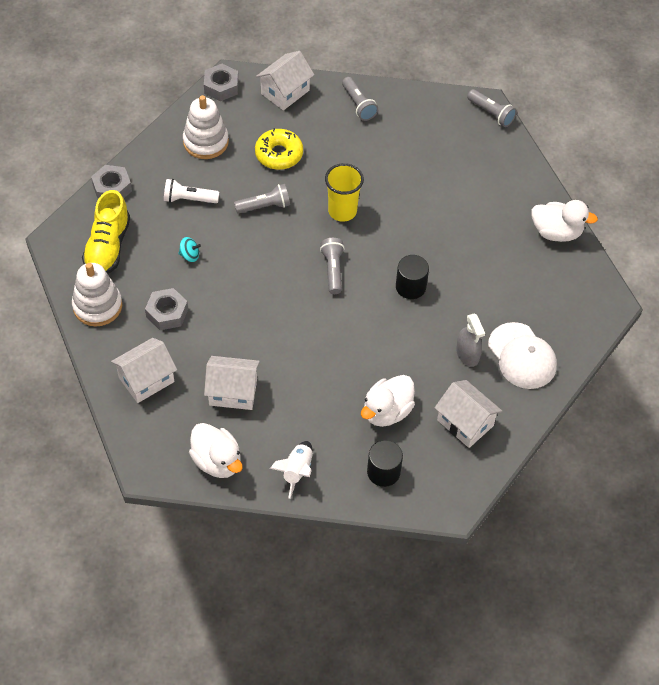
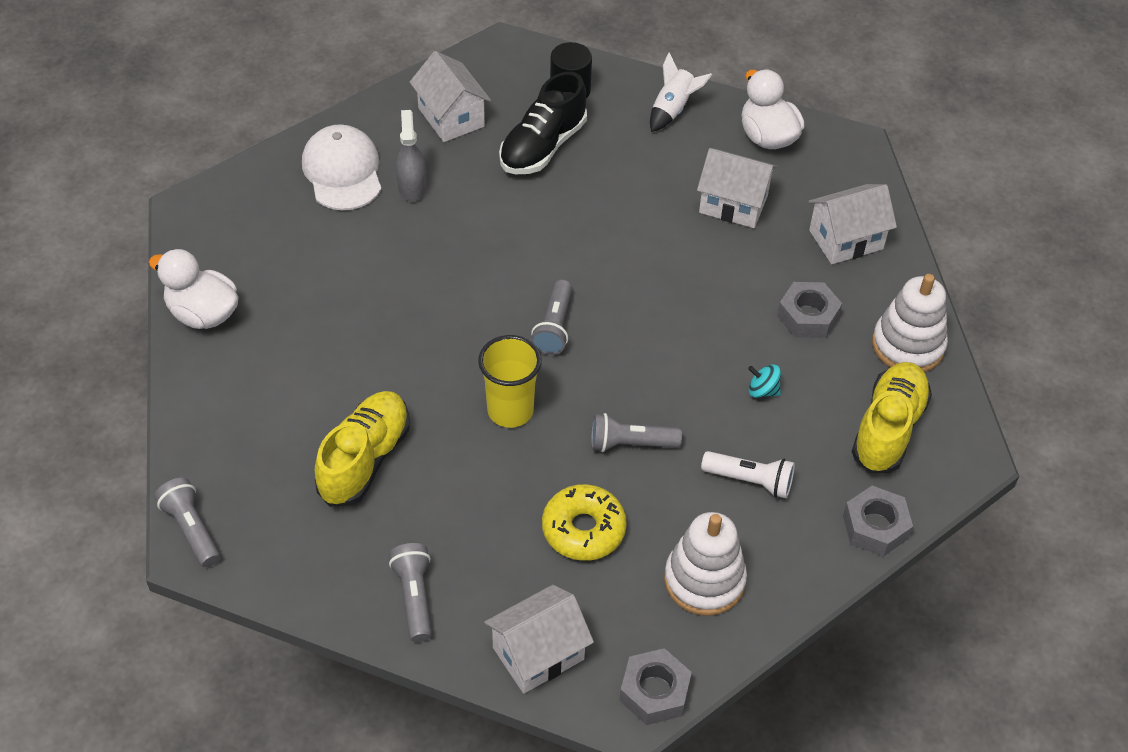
camera: 165 degrees left, 5 degrees down
(387, 411) = (543, 146): white duck -> black shoe
(410, 287) = (451, 282): black cylinder -> none
(415, 166) = (364, 459): none -> yellow shoe

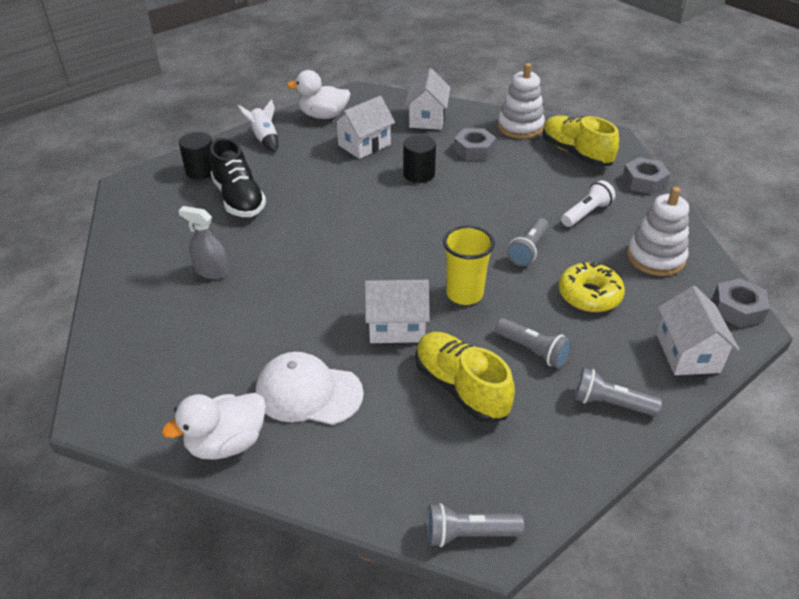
camera: 60 degrees left, 10 degrees down
(342, 171) = (156, 302): white cap -> white cap (308, 392)
(451, 117) = (165, 229): white house -> white house (396, 326)
(554, 327) = (404, 248): grey flashlight -> grey flashlight (533, 350)
(710, 282) = (419, 174): none -> black cylinder
(762, 390) = (519, 185): turquoise spinning top -> none

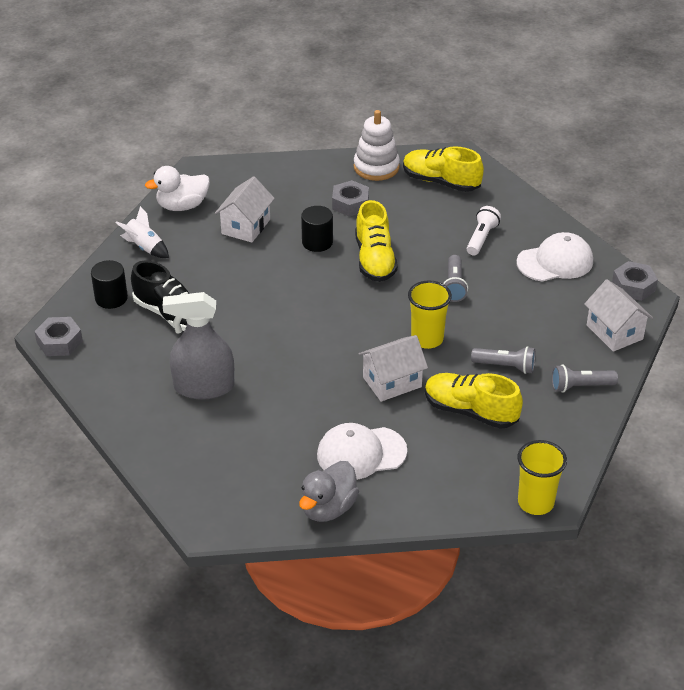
camera: 25 degrees left, 0 degrees up
(211, 271) = (204, 387): grey spray bottle -> grey spray bottle, size x1.71
(226, 443) = (328, 508): white duck -> grey duck
(427, 119) = (285, 182): white house -> none
(463, 203) = (375, 259): none -> yellow shoe
(469, 534) = (535, 503): grey flashlight -> yellow cup
(589, 295) = (522, 309): yellow donut -> none
(644, 182) = (512, 194): grey nut -> grey nut (59, 342)
(655, 257) = (555, 262): white stacking toy -> white cap

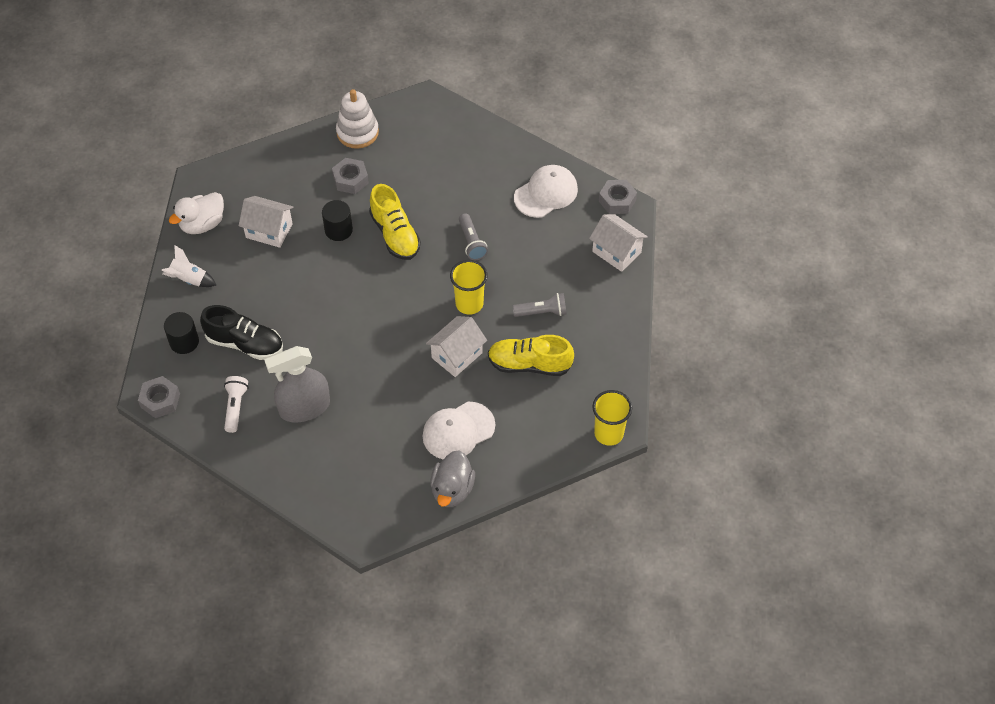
camera: 20 degrees left, 15 degrees up
(246, 226) = (269, 231): white house -> white house turned 75 degrees counterclockwise
(441, 182) = (420, 133): yellow shoe -> none
(481, 238) = (476, 186): white flashlight -> white flashlight (235, 407)
(580, 386) = (607, 314): grey flashlight -> none

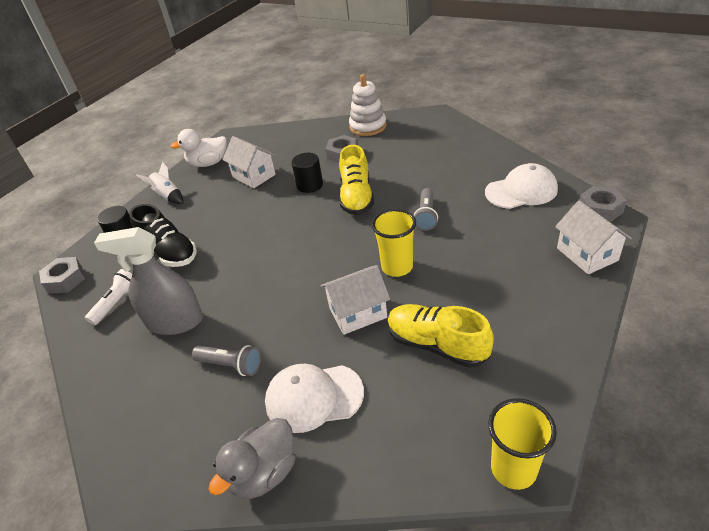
camera: 30 degrees right, 15 degrees down
(542, 312) = (475, 293): grey flashlight -> grey flashlight (231, 365)

